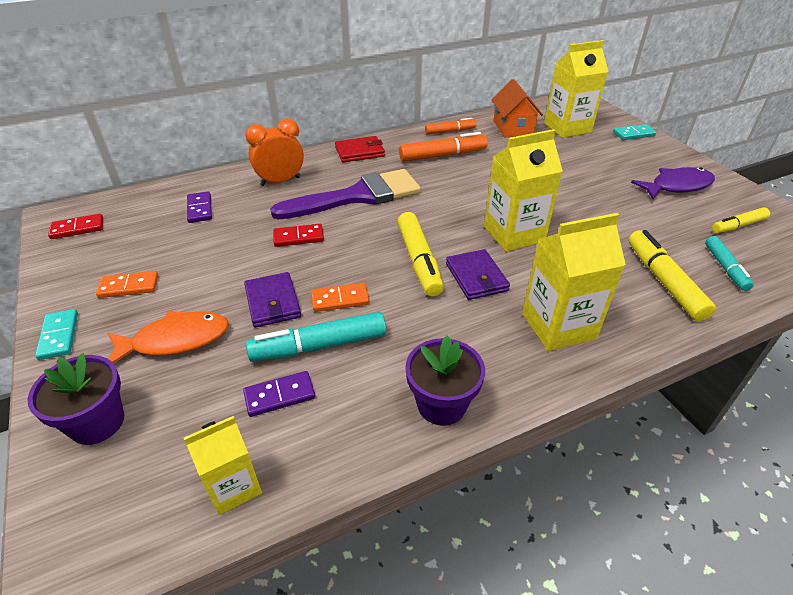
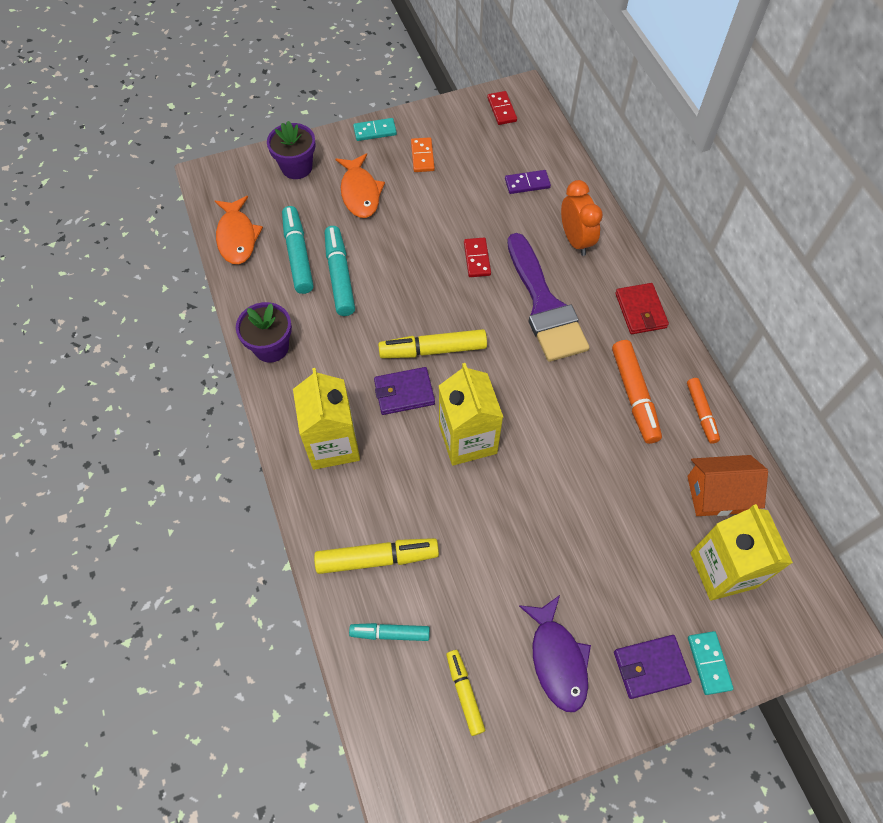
camera: 95 degrees right, 20 degrees up
(233, 486) = (237, 237): yellow carton -> orange fish
(272, 302) = (392, 245): purple wallet -> purple wallet (650, 667)
(280, 396) = (298, 255): purple domino -> turquoise marker
(340, 299) = (389, 289): orange domino -> none

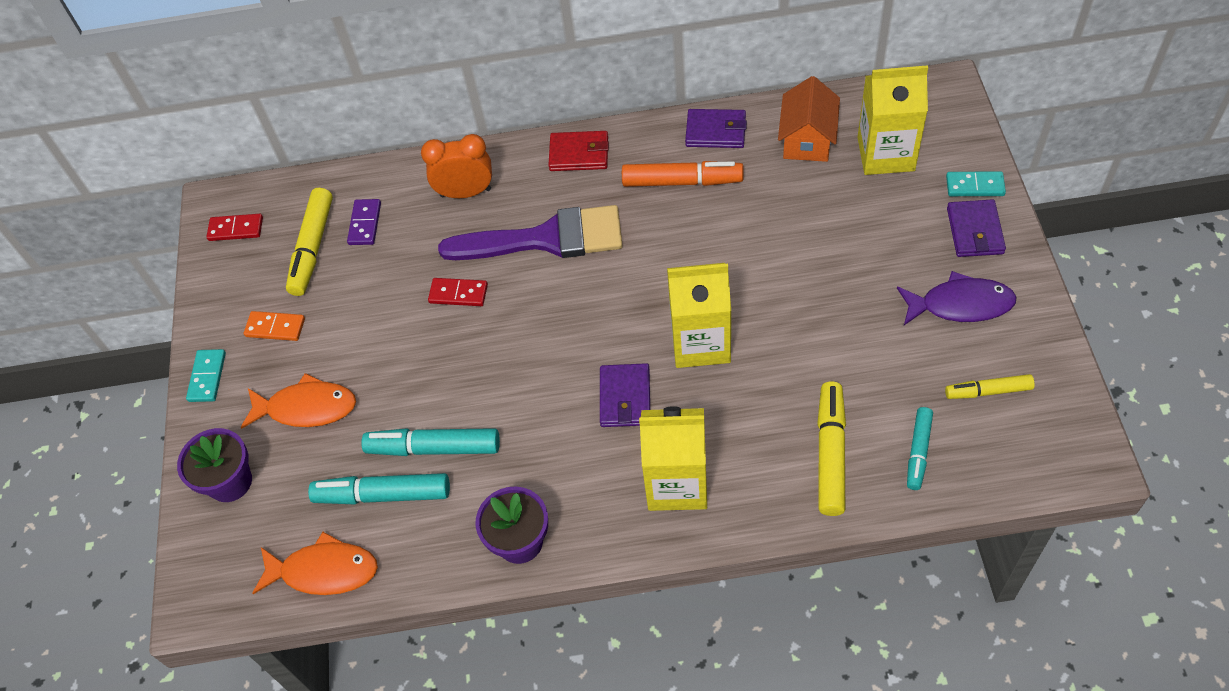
camera: 70 degrees left, 5 degrees down
(433, 350) = (574, 359): yellow marker -> yellow marker (312, 248)
(701, 413) = (715, 131): orange marker -> purple wallet

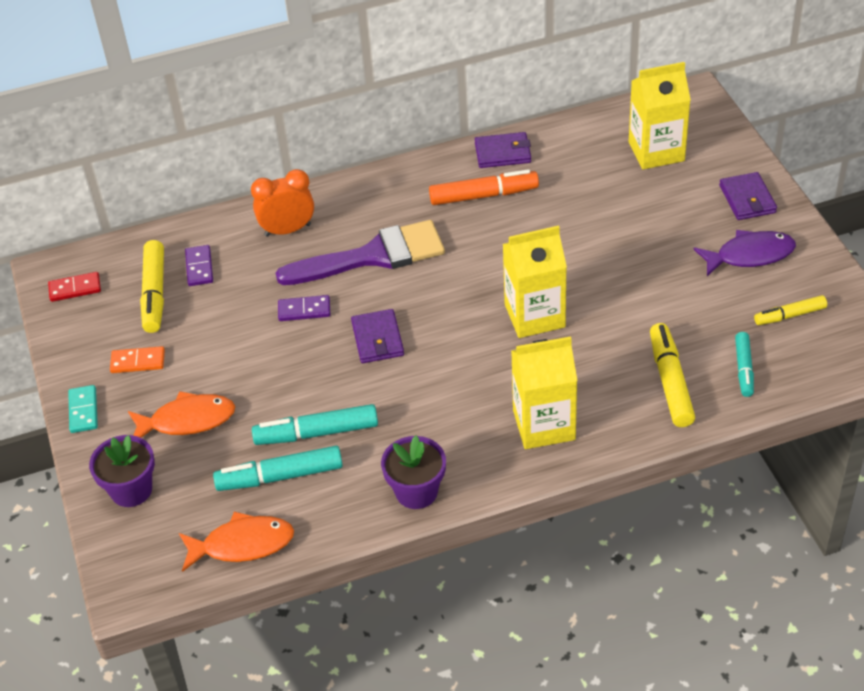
camera: 15 degrees left, 10 degrees down
(458, 293) = (304, 310): red domino -> purple domino
(579, 154) = (384, 186): red wallet -> none
(625, 397) = (479, 367): purple wallet -> purple wallet (377, 339)
(807, 140) = (585, 149): orange house -> none
(975, 186) = (738, 165): turquoise domino -> none

